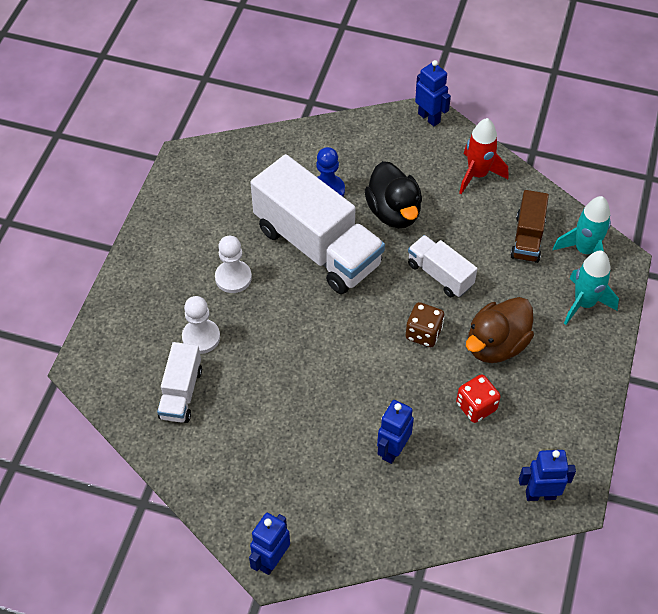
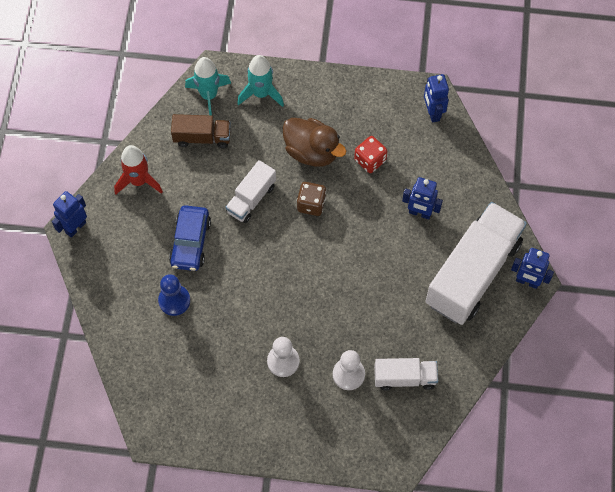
camera: 100 degrees left, 10 degrees up
(317, 246) = (238, 298): white truck -> white truck (472, 273)
(393, 212) = (190, 242): black duck -> blue car

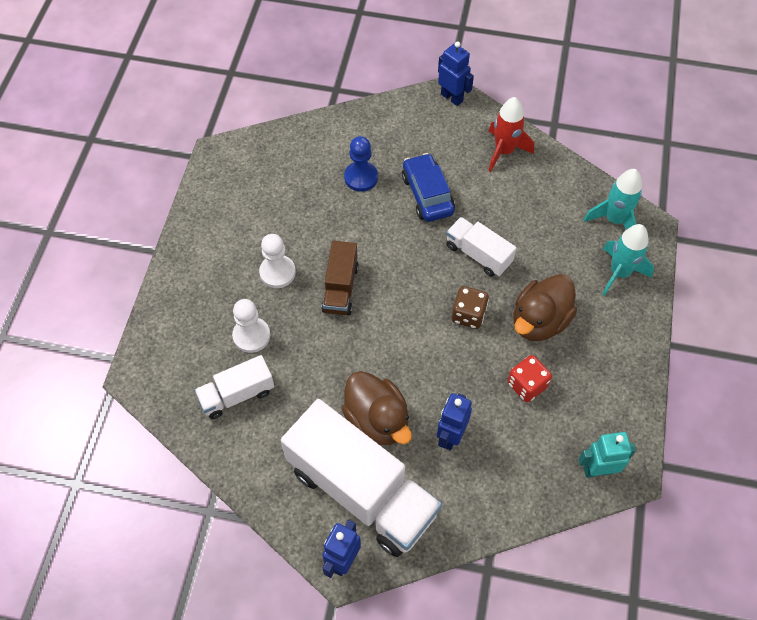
camera: 95 degrees right, 5 degrees down
(190, 242) = (427, 194): blue car -> blue car turned 60 degrees clockwise
(202, 137) = (558, 211): brown truck -> brown truck (340, 288)
(404, 378) = (237, 394): white truck -> white truck turned 60 degrees clockwise
(413, 267) = (377, 420): none -> brown duck
(432, 113) = (598, 470): blue robot -> turquoise robot

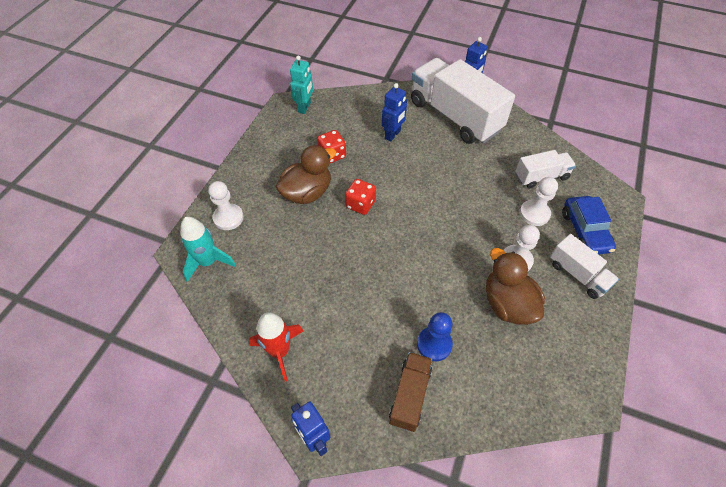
camera: 170 degrees left, 5 degrees down
(340, 288) = (461, 239): brown truck -> brown truck (410, 395)
(377, 420) = (441, 149): brown duck -> brown duck (507, 304)
(427, 194) = (370, 314): blue car -> blue car (585, 231)
(468, 315) = (360, 204): brown dice -> red dice
(478, 254) = (338, 250): white truck -> white truck (578, 274)
(598, 470) = (304, 107): turquoise robot -> turquoise robot turned 75 degrees counterclockwise
(619, 273) = (228, 218): turquoise rocket -> white pawn

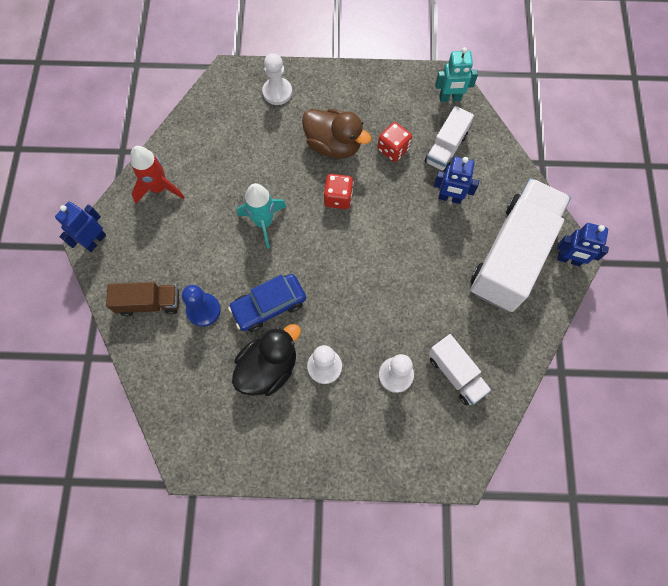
camera: 70 degrees right, 15 degrees up
(208, 262) = (225, 98): turquoise rocket -> turquoise rocket (264, 222)
(507, 304) = (268, 368): brown duck -> black duck
(578, 274) = (329, 434): white truck -> white truck (446, 148)
(585, 231) = (392, 435): blue car -> blue car (269, 306)

